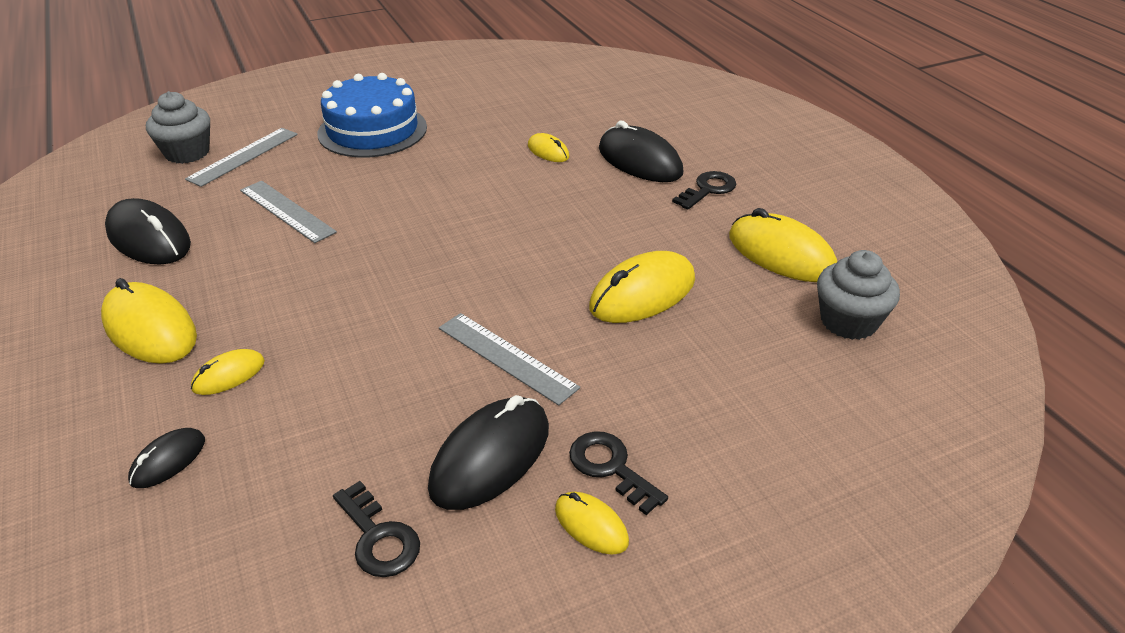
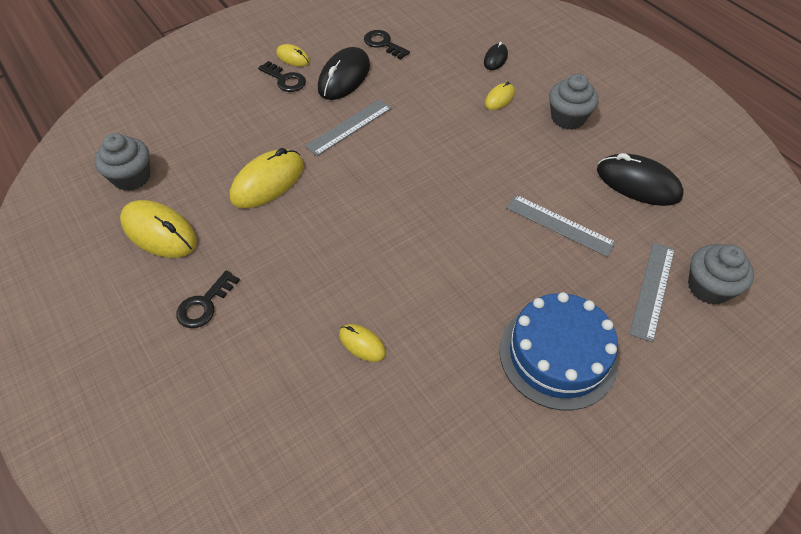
camera: 170 degrees right, 15 degrees up
(150, 329) = (568, 118): yellow mouse -> grey cupcake
(506, 357) = (349, 127): grey ruler -> grey ruler turned 75 degrees counterclockwise
(639, 161) = (267, 341): black mouse -> none

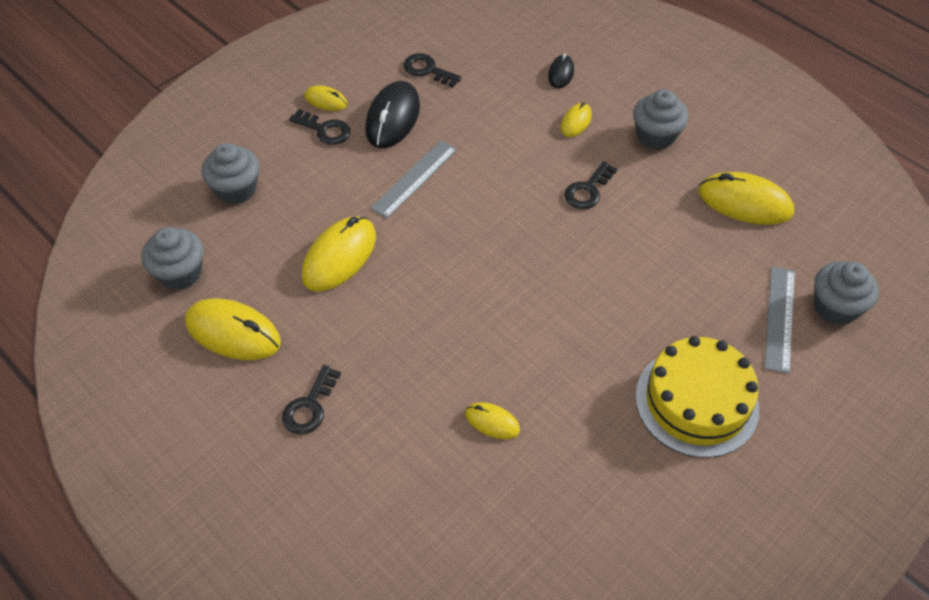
camera: 10 degrees left, 0 degrees up
(199, 117) = (236, 189): none -> grey cupcake
(497, 155) = (588, 190): none -> black key
(558, 355) = (696, 401): blue cake -> yellow cake
(559, 225) = (671, 261): grey ruler -> none
(638, 183) = (744, 202): black mouse -> yellow mouse

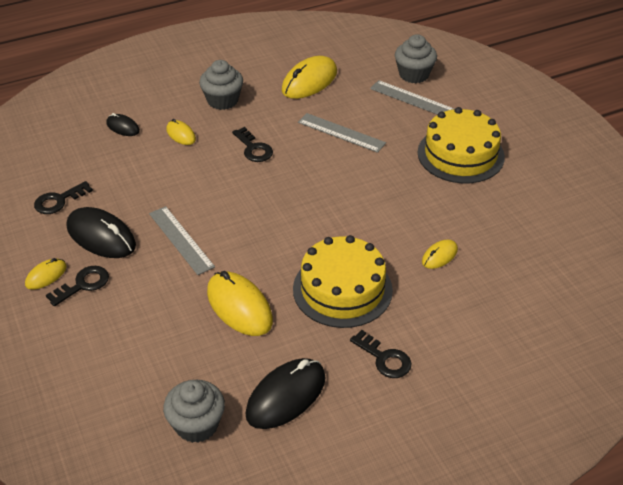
camera: 70 degrees left, 10 degrees down
(233, 332) = (286, 396): yellow mouse -> black mouse
(236, 189) = (116, 363): grey cupcake -> none
(398, 339) = (342, 289): none -> yellow cake
(664, 262) = (341, 132): none -> grey ruler

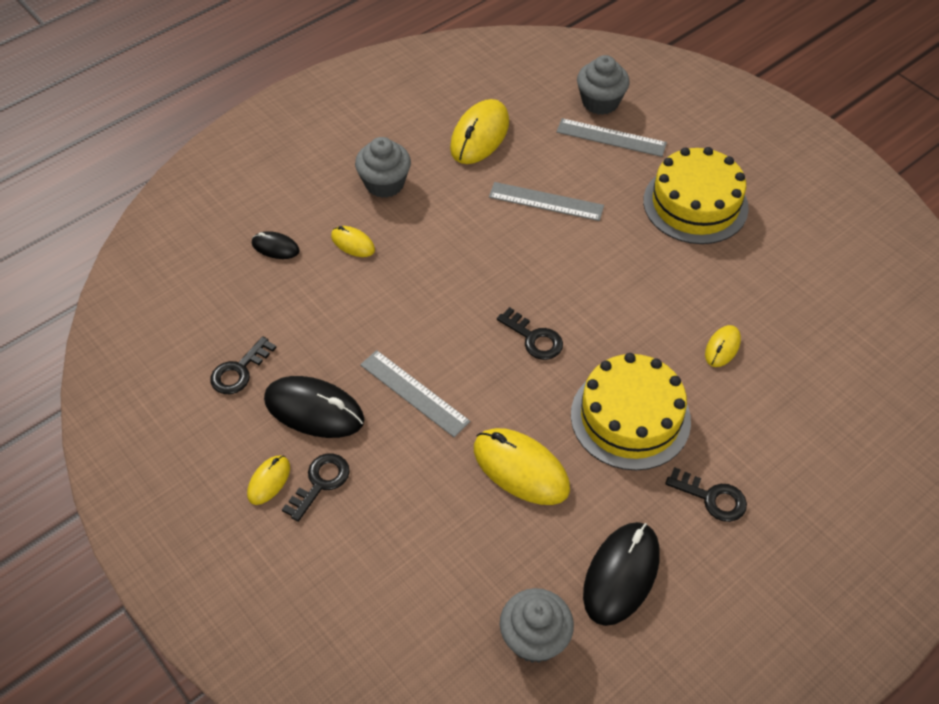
camera: 15 degrees left, 10 degrees up
(254, 148) = (450, 245): black key -> black key (534, 338)

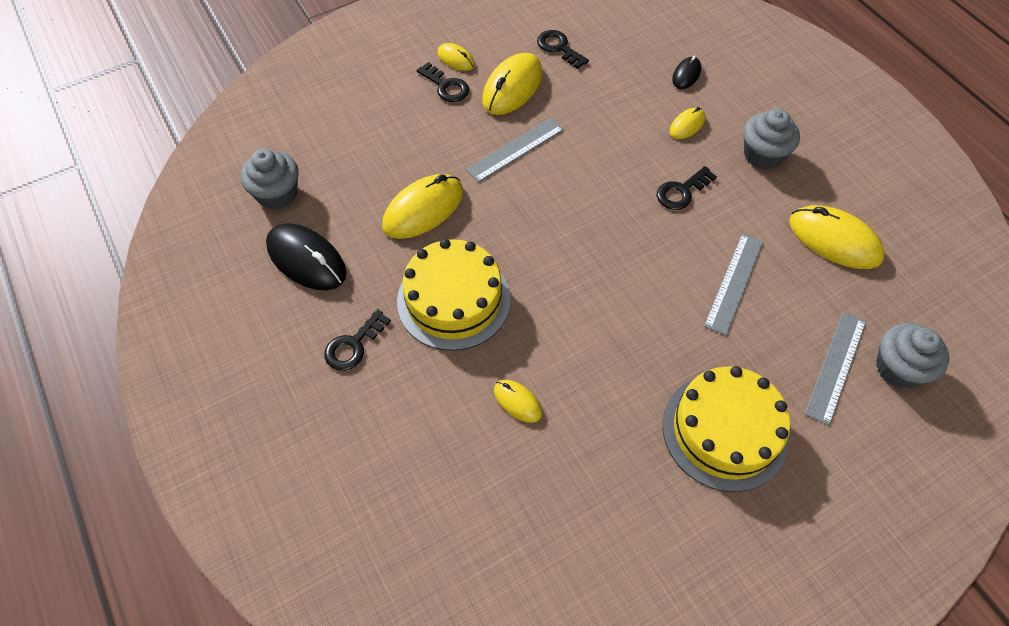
camera: 100 degrees right, 5 degrees up
(314, 410) = (512, 87): black mouse -> yellow mouse
(534, 338) = (557, 242): black key -> black key (681, 191)

